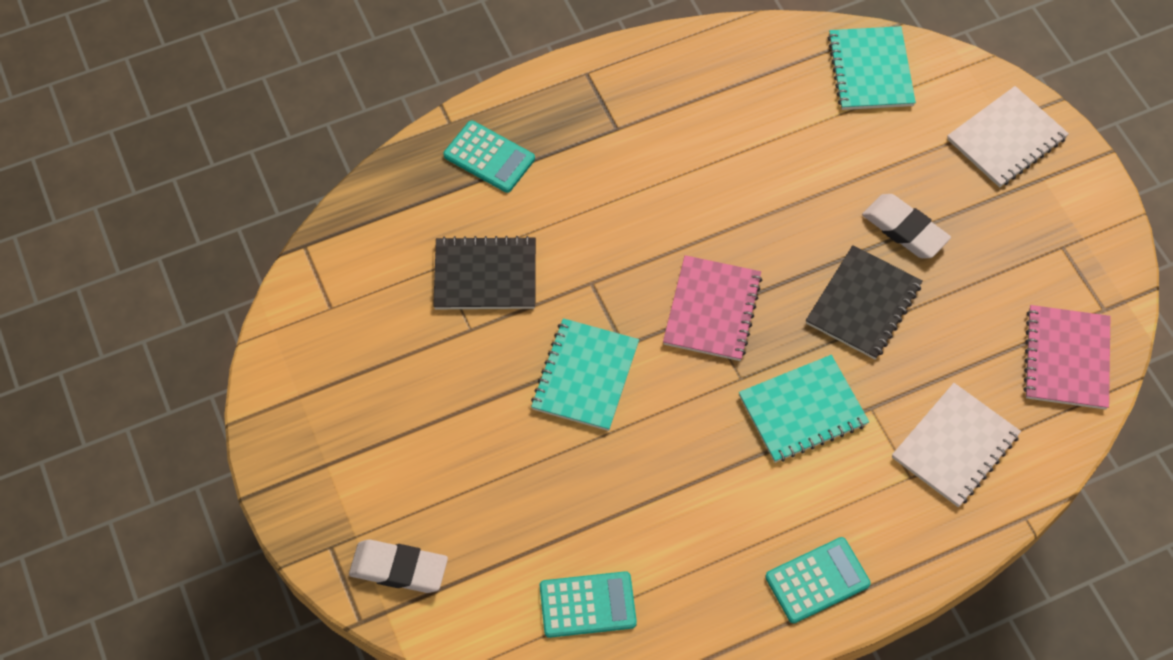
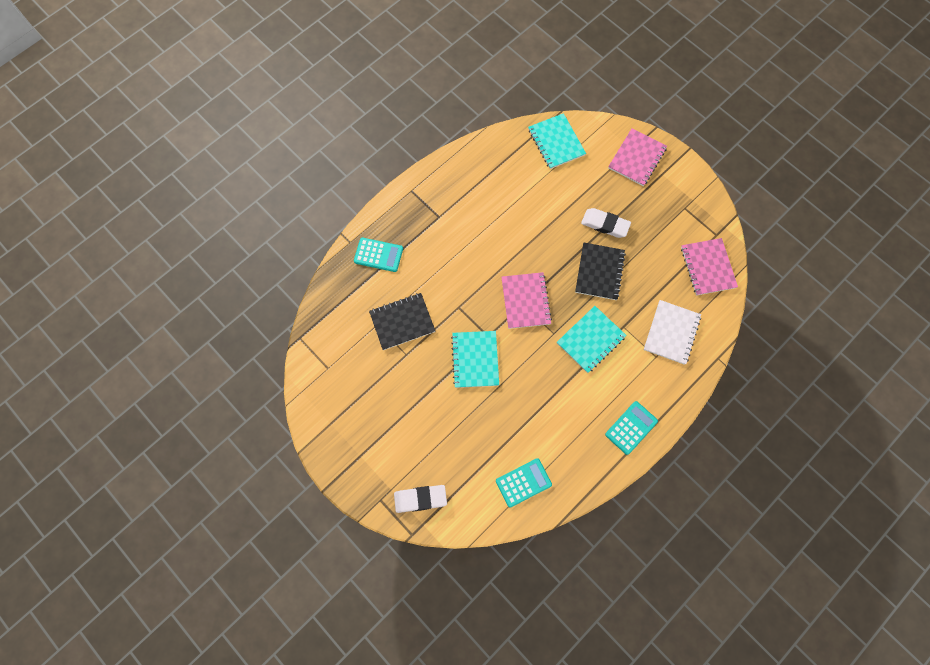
camera: 20 degrees left, 10 degrees up
(1006, 139) = (637, 158): white notebook -> pink notebook

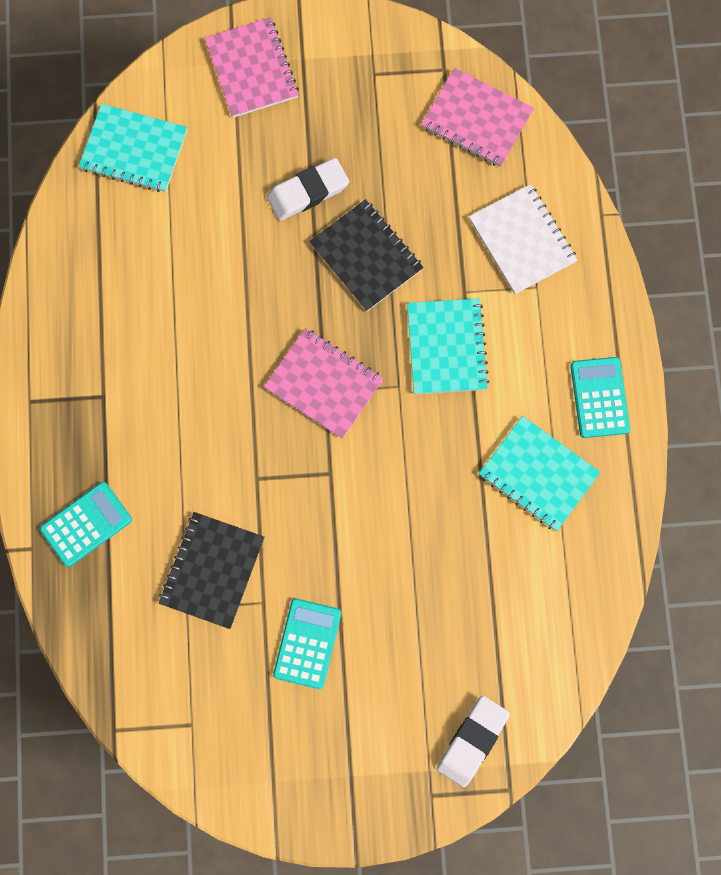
camera: 50 degrees left, 5 degrees up
(475, 359) = (347, 517): turquoise notebook -> turquoise notebook (538, 474)
(523, 482) = (558, 591): turquoise calculator -> turquoise calculator (307, 643)

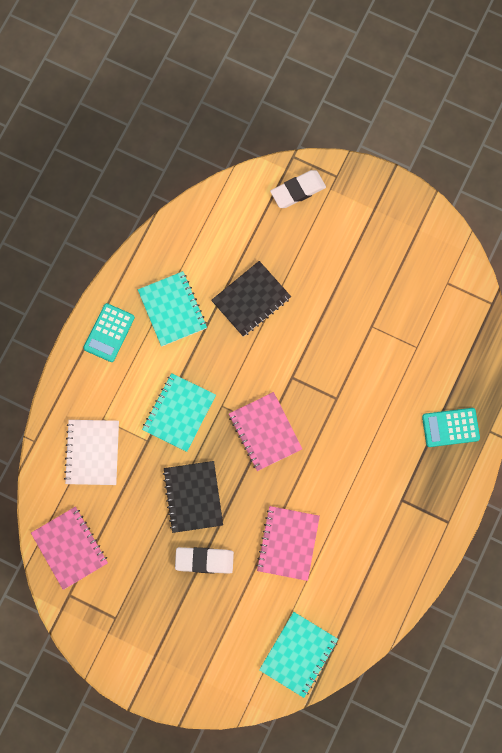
camera: 150 degrees left, 0 degrees up
(134, 150) = (298, 654): turquoise notebook -> turquoise notebook turned 75 degrees clockwise
(212, 570) = (390, 360): black notebook -> black notebook (251, 299)
(251, 69) = (191, 668): pink notebook -> pink notebook (288, 543)
(307, 643) = (359, 290): turquoise calculator -> none

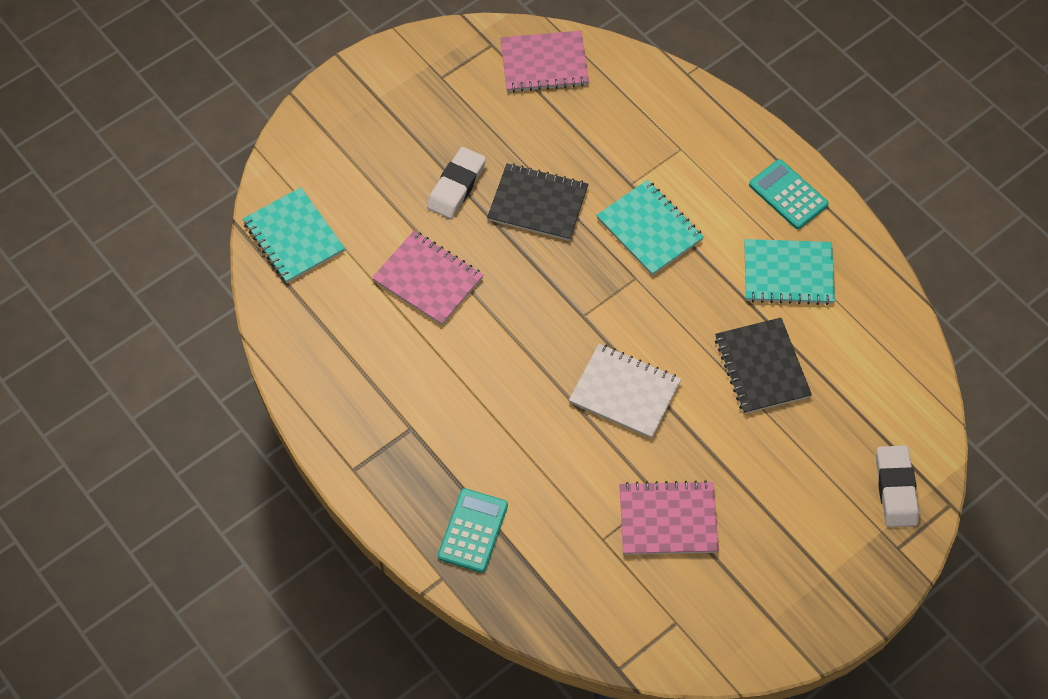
camera: 115 degrees right, 15 degrees down
(92, 453) = (644, 124): white notebook -> white notebook (624, 392)
(265, 432) = (578, 311): pink notebook -> pink notebook (668, 519)

